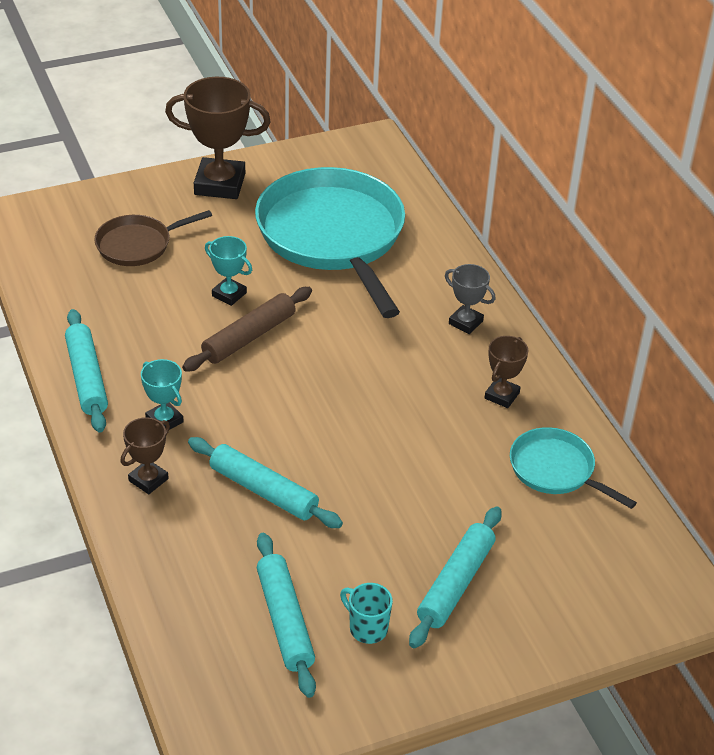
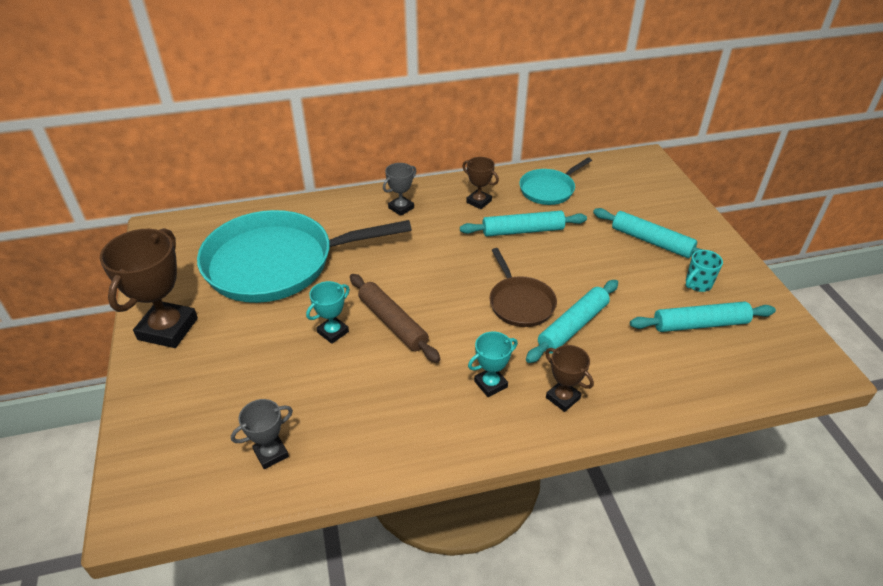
camera: 80 degrees left, 0 degrees up
(71, 278) = (271, 453): none -> grey trophy
(86, 378) = (427, 441): turquoise rolling pin -> turquoise rolling pin (522, 231)
(137, 245) = (236, 395): brown pan -> brown pan (520, 303)

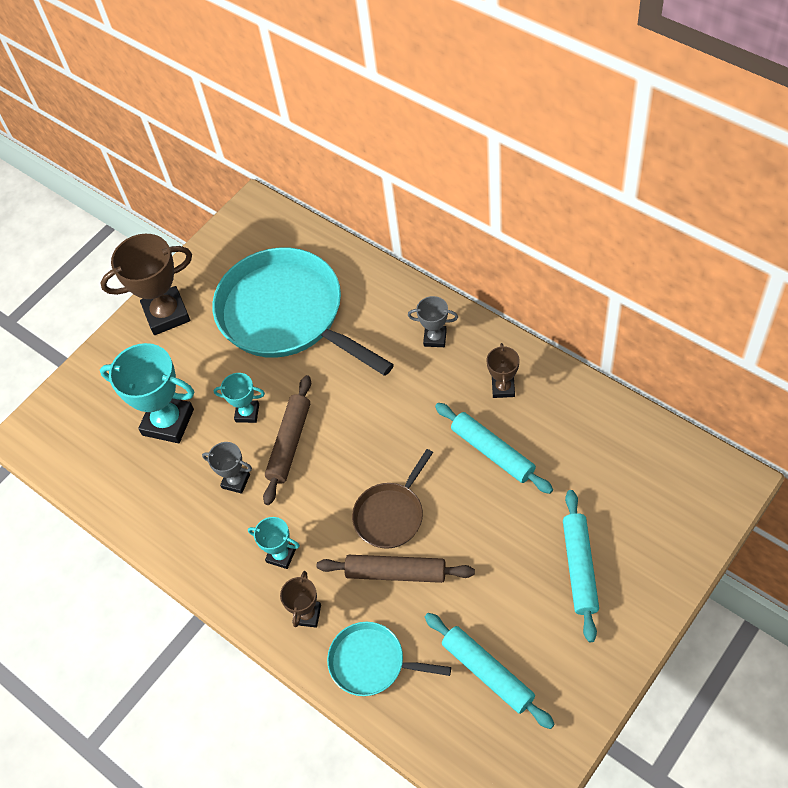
camera: 60 degrees right, 15 degrees up
(271, 453) = (116, 469): grey trophy -> grey trophy (236, 481)
(273, 387) = (168, 422): none -> turquoise trophy
(549, 189) = (581, 430): turquoise pan -> turquoise pan (371, 662)
(572, 326) = (396, 572): turquoise rolling pin -> brown rolling pin
(697, 284) = (546, 642): turquoise mug -> none

